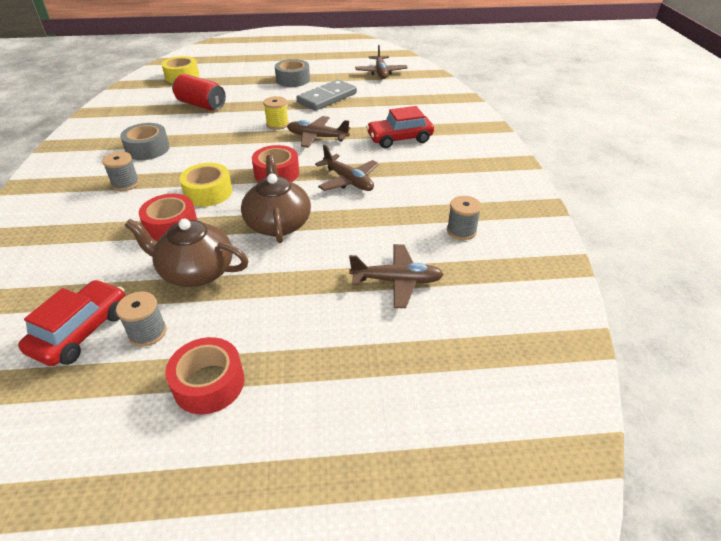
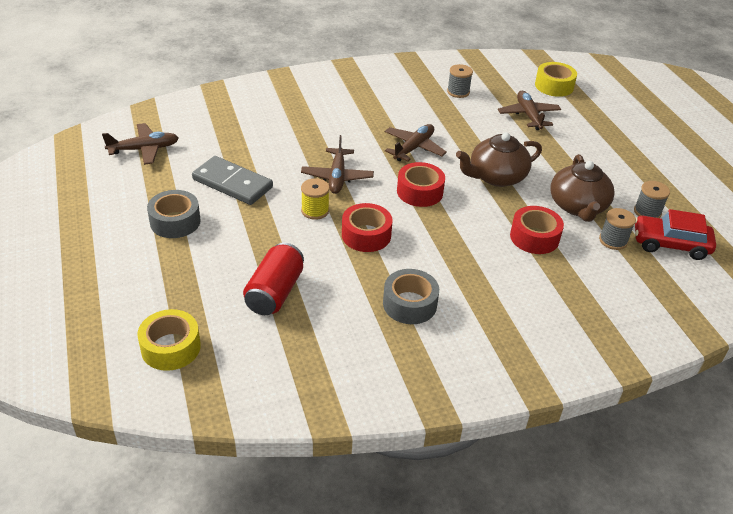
camera: 105 degrees left, 0 degrees up
(125, 184) = (487, 295): grey spool -> grey spool (613, 240)
(208, 192) = (473, 229): yellow tape -> yellow tape (554, 86)
(209, 383) = (661, 175): red tape -> red tape (366, 235)
(399, 139) = (324, 125): red car -> none

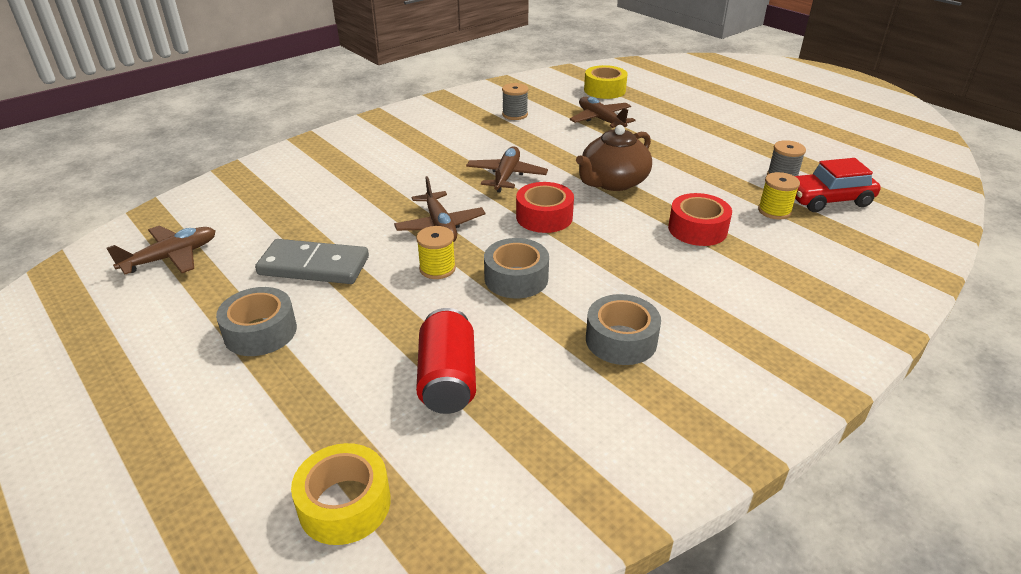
camera: 20 degrees left, 5 degrees down
(366, 235) = (516, 278): red tape -> grey tape
(578, 206) = (715, 189): brown teapot -> none
(613, 240) = (774, 211): grey spool -> yellow spool

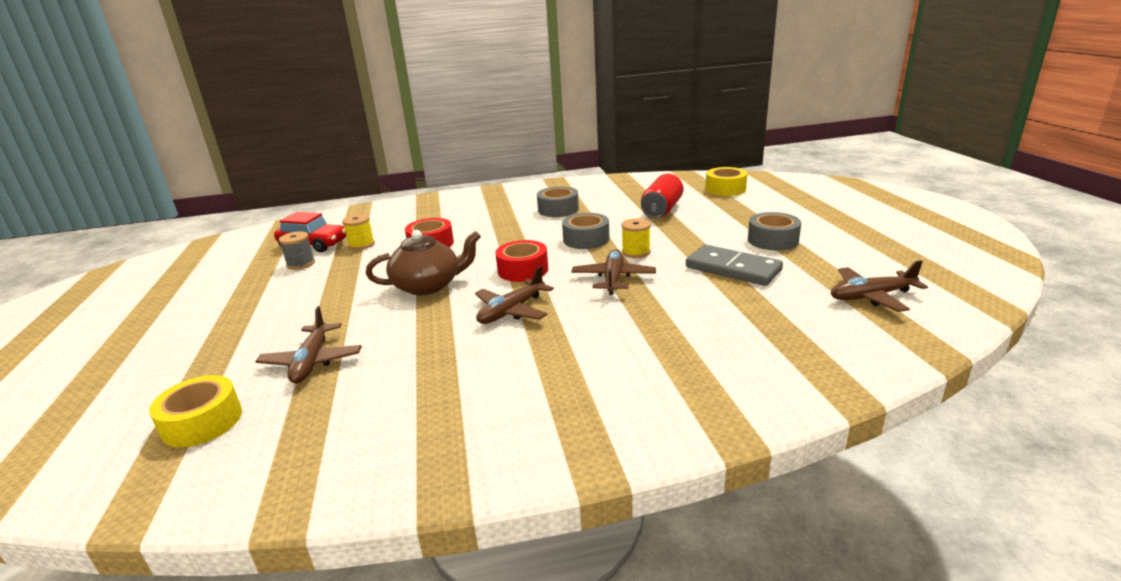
camera: 150 degrees left, 10 degrees down
(515, 115) = (392, 402): grey spool -> none

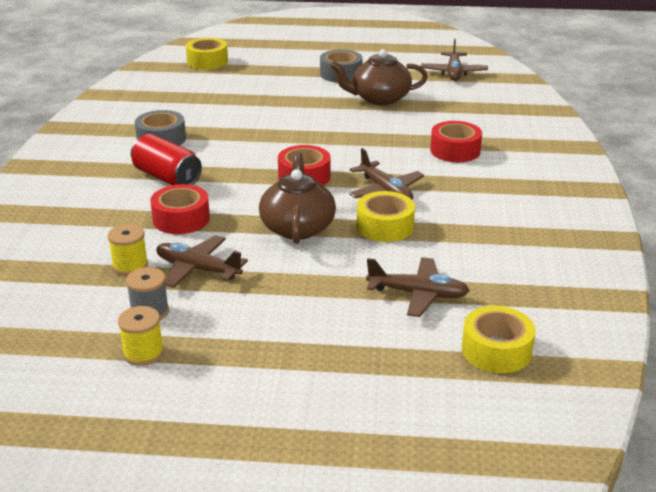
camera: 75 degrees left, 5 degrees up
(313, 245) = (85, 304): red car -> none
(439, 323) = (385, 226): none -> yellow tape
(586, 239) = (261, 139): grey tape -> none
(613, 279) = (358, 142): brown plane -> brown plane (198, 269)
(634, 333) = (455, 150): none -> red tape
(636, 252) = (313, 124): yellow spool -> yellow spool (143, 353)
(661, 210) = (226, 95): red can -> red can (167, 177)
(732, 269) = (379, 98): grey domino -> brown teapot

